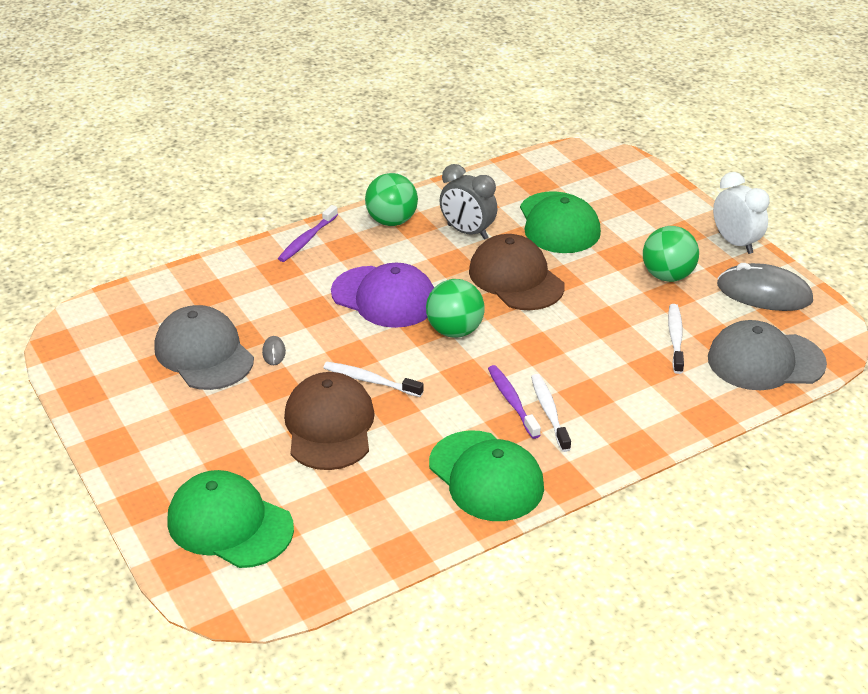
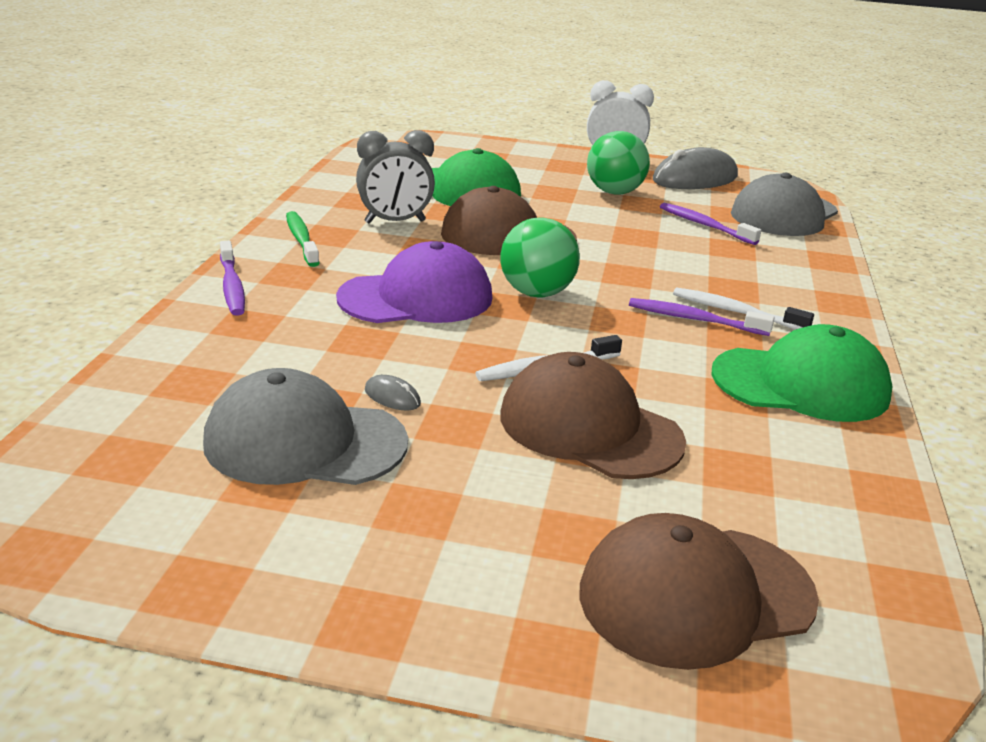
camera: 50 degrees left, 10 degrees down
(229, 524) = (695, 595): green cap -> brown cap
(392, 221) = (301, 240): green ball -> green toothbrush
(675, 338) = (705, 225): white toothbrush -> purple toothbrush

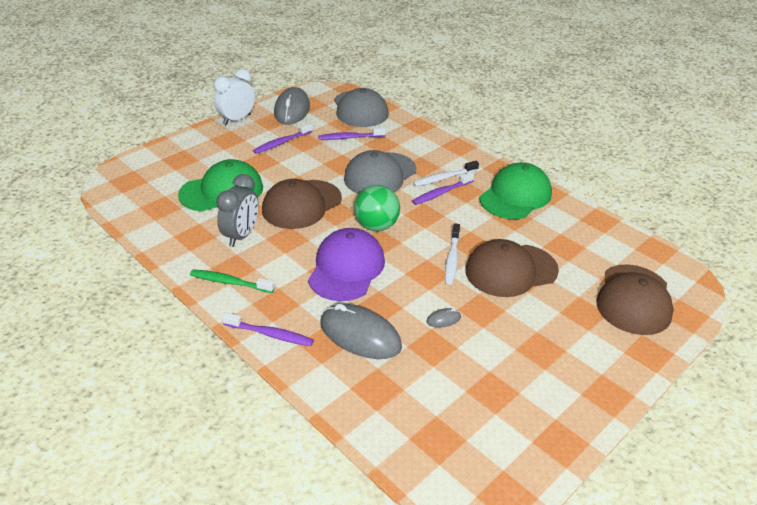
camera: 55 degrees left, 10 degrees up
(289, 342) = (360, 335): none -> grey mouse
(304, 442) = (465, 365): grey cap -> grey cap (380, 175)
(614, 192) = (282, 143): green ball -> purple toothbrush

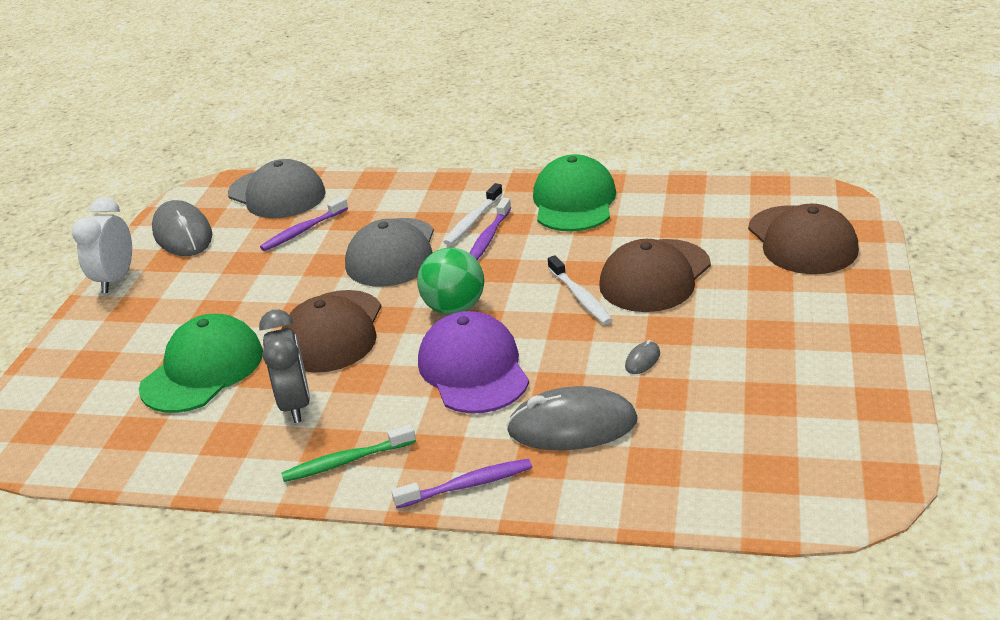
camera: 30 degrees left, 5 degrees down
(282, 143) = (217, 277): purple toothbrush -> none

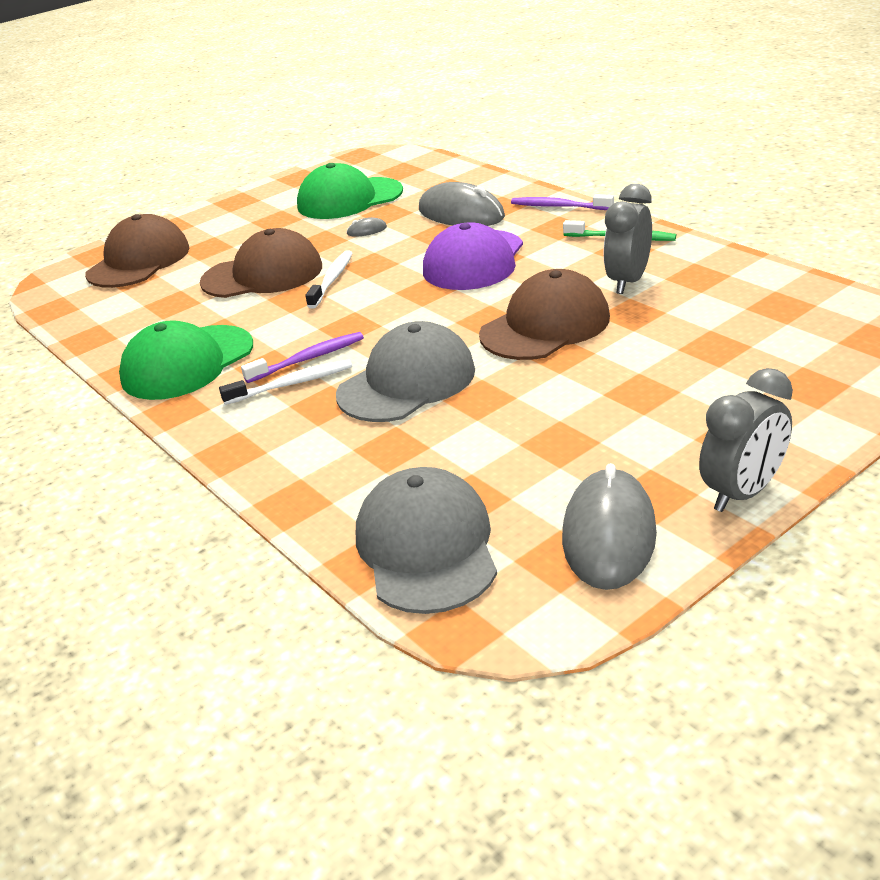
camera: 140 degrees left, 0 degrees up
(116, 279) = (742, 493): white clock -> grey clock
(203, 370) = (690, 335): green cap -> green cap (349, 199)
(303, 231) = (458, 458): purple toothbrush -> none
(454, 308) = (427, 307): green ball -> none

